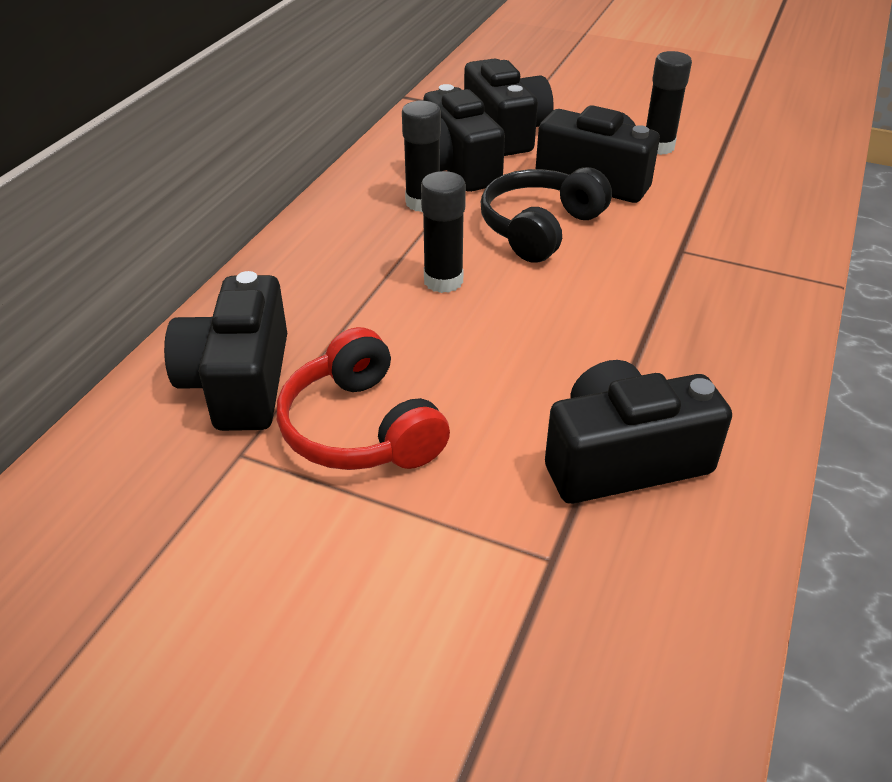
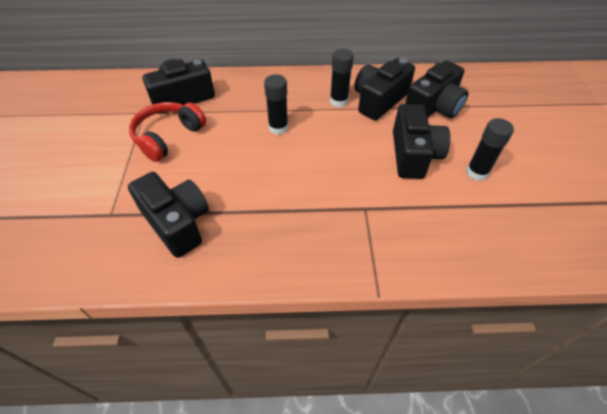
camera: 65 degrees right, 10 degrees up
(540, 228) = (346, 147): black headphones -> none

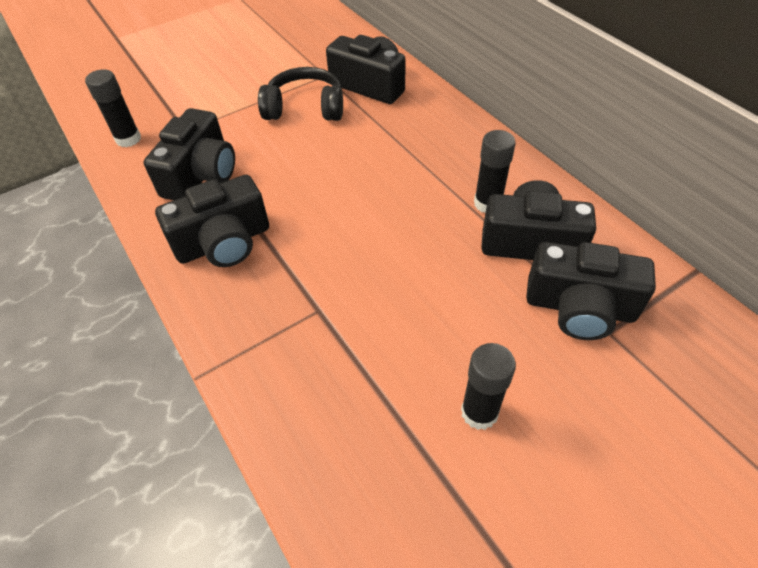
camera: 60 degrees right, 0 degrees up
(168, 137) = (305, 108): red headphones -> black headphones
(278, 128) = (388, 175): black glue stick -> black glue stick (128, 139)
(413, 155) = (453, 322): black camera -> black camera (224, 242)

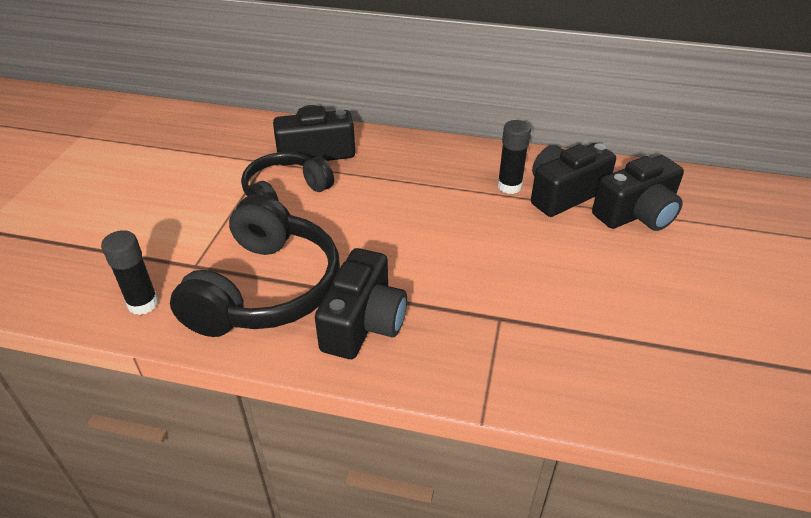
camera: 45 degrees left, 10 degrees down
(201, 174) = (266, 289): black camera -> black headphones
(479, 412) = (668, 304): black glue stick -> none

